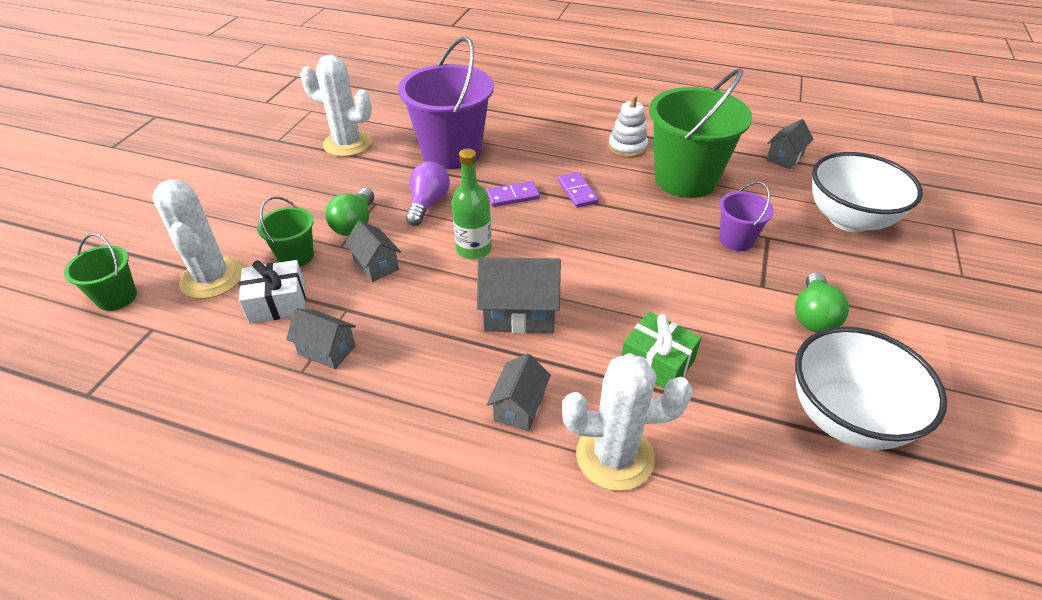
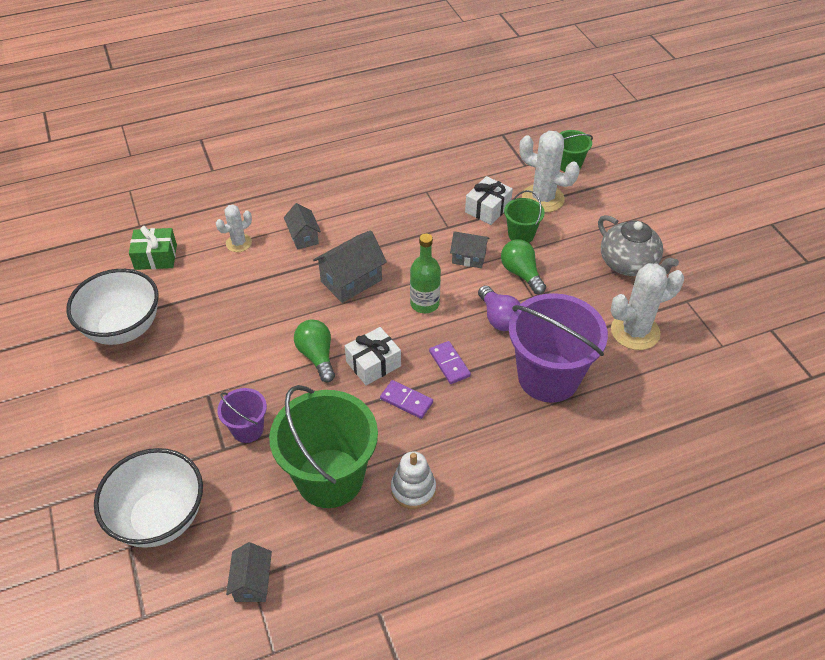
camera: 140 degrees right, 5 degrees up
(264, 181) = (629, 264): none -> grey teapot
(327, 350) = (428, 205): grey house -> none
(513, 196) = (449, 364): purple domino -> purple domino turned 60 degrees counterclockwise
(577, 229) = (373, 364): none -> white gift
(614, 456) = (239, 243): white cactus -> white cactus, size x0.58
(657, 362) = (247, 299): green gift -> green gift (156, 257)
(813, 315) = (162, 390): green light bulb -> green light bulb (317, 356)

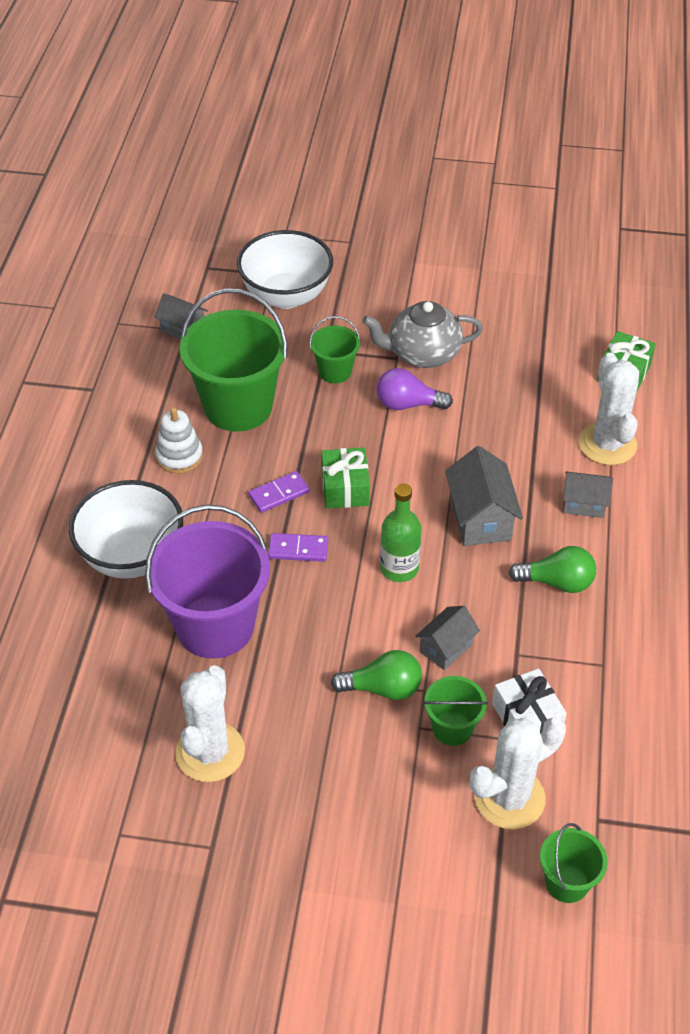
camera: 120 degrees right, 0 degrees up
(123, 328) = (527, 324): white bowl -> white bowl (132, 556)
(239, 243) = (607, 444): white cactus -> white cactus, size x1.72
(247, 429) = (335, 371): purple bucket -> green bucket
(317, 356) = (388, 449): green light bulb -> green light bulb (557, 582)
(373, 364) = (345, 488): white gift -> green gift
(499, 318) = (329, 626): purple light bulb -> purple light bulb (408, 404)
(629, 264) = (317, 822): grey teapot -> grey teapot (422, 354)

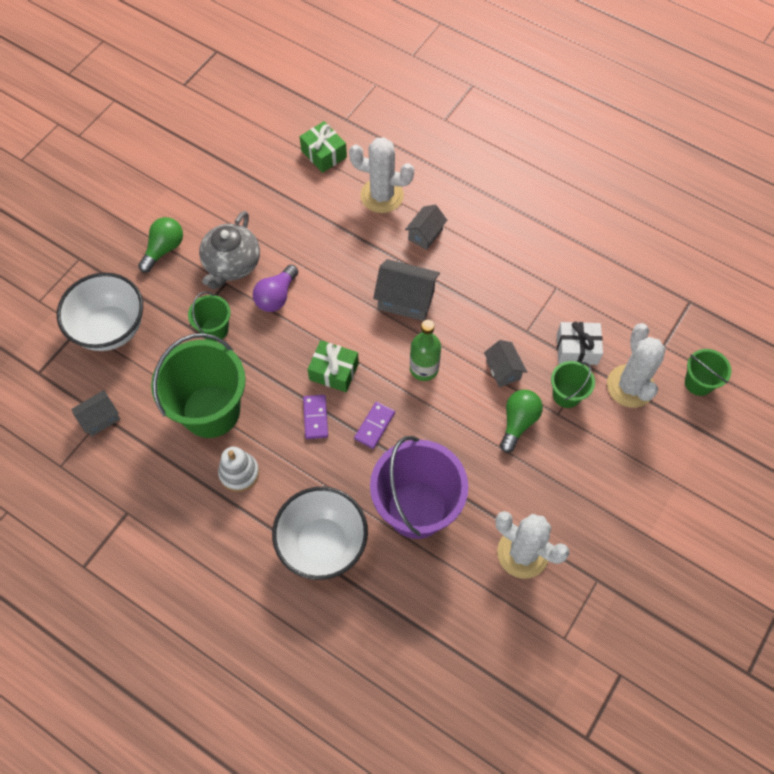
camera: 65 degrees left, 15 degrees up
(557, 582) = (481, 281): green light bulb -> green light bulb (164, 249)

